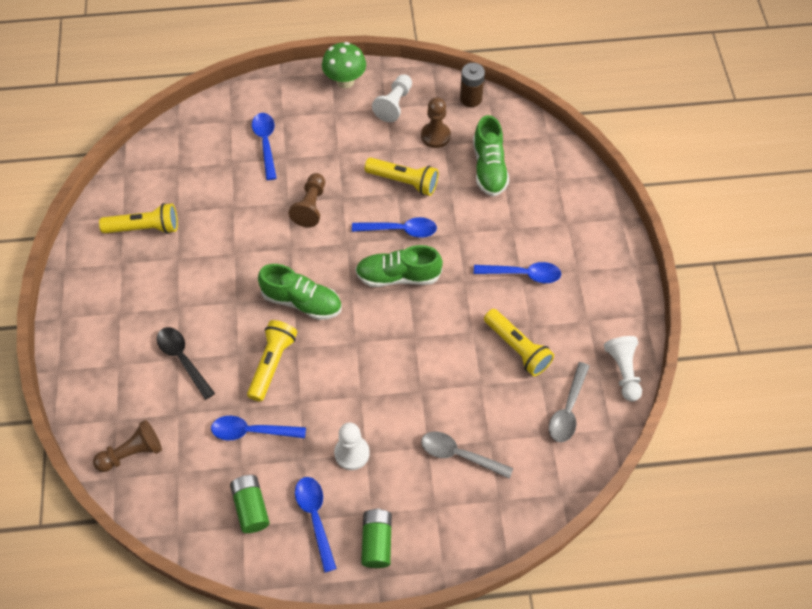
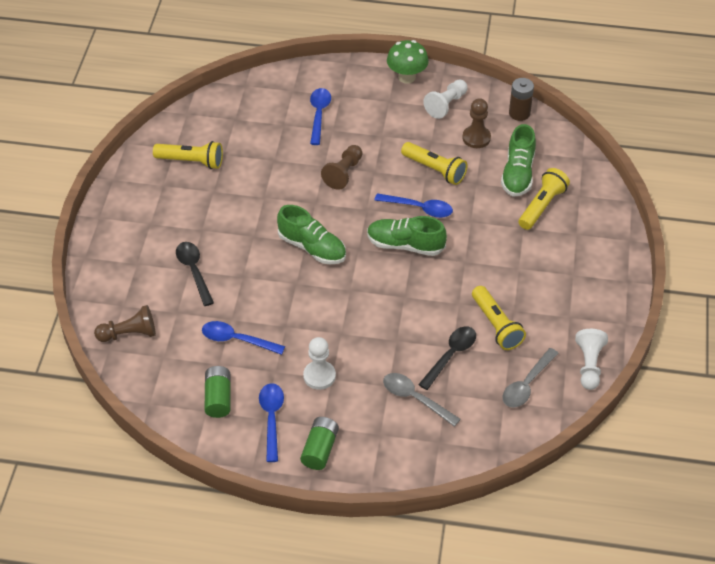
camera: 15 degrees right, 10 degrees down
(272, 364) = (270, 291): yellow flashlight -> yellow flashlight (542, 206)
(481, 395) = (450, 355): none -> black spoon
(523, 274) = (521, 267): blue spoon -> none

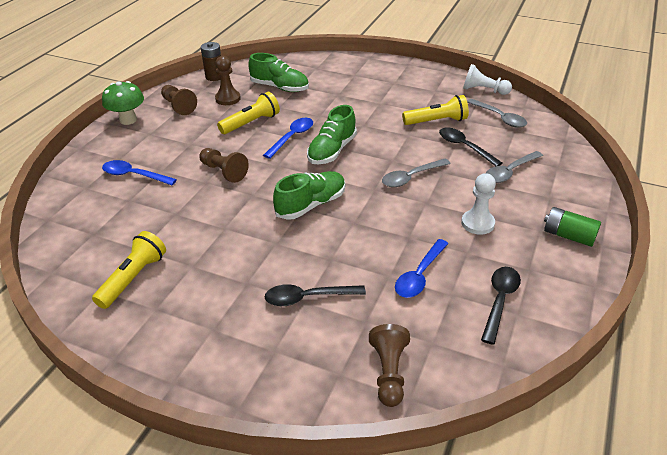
camera: 75 degrees left, 10 degrees down
(218, 398) = (499, 301): green battery -> black spoon
(271, 419) = (530, 263): blue spoon -> none
(379, 316) = (411, 177): none -> grey spoon
(446, 105) = (178, 106): white pawn -> brown pawn
(542, 206) = (319, 83): yellow flashlight -> none

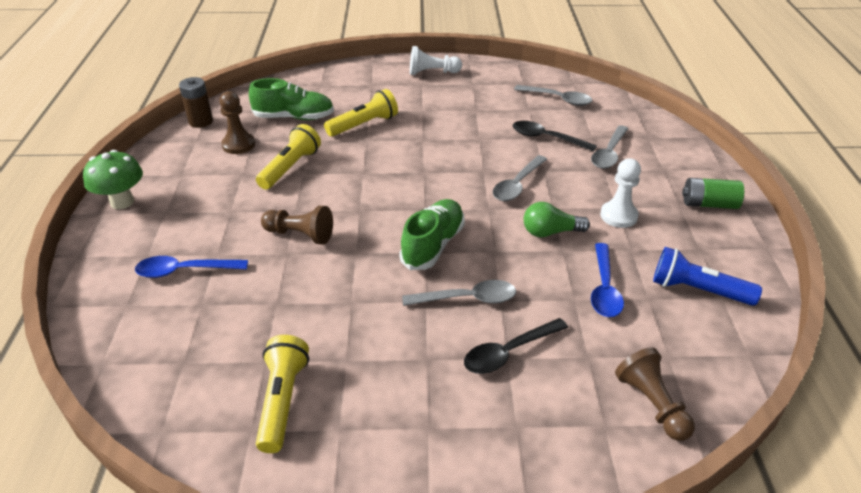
camera: 25 degrees left, 0 degrees up
(178, 106) = (180, 168): brown pawn -> none
(292, 137) = (353, 173): blue spoon -> none
(306, 250) = (467, 299): none -> grey spoon
(332, 151) = (410, 177): green shoe -> none
(409, 220) = (550, 232): none -> green light bulb
(436, 121) = (498, 117): yellow flashlight -> yellow flashlight (363, 125)
(483, 90) = (521, 73): white pawn -> white pawn (432, 72)
(499, 301) = (698, 290): black spoon -> blue flashlight

